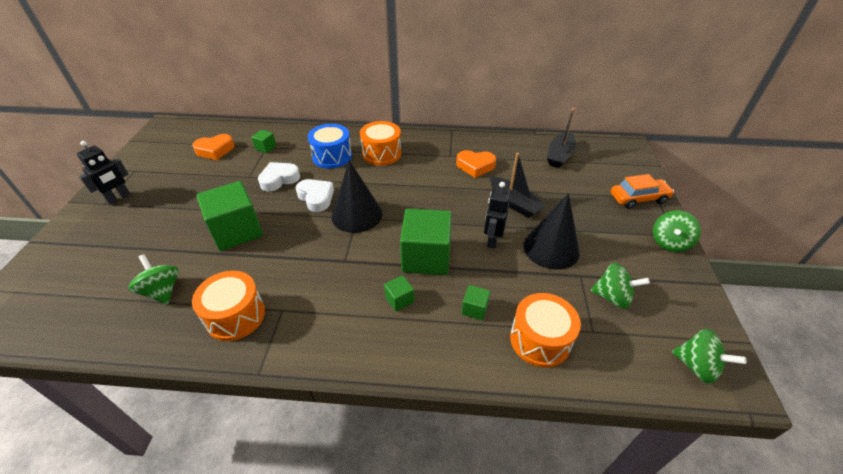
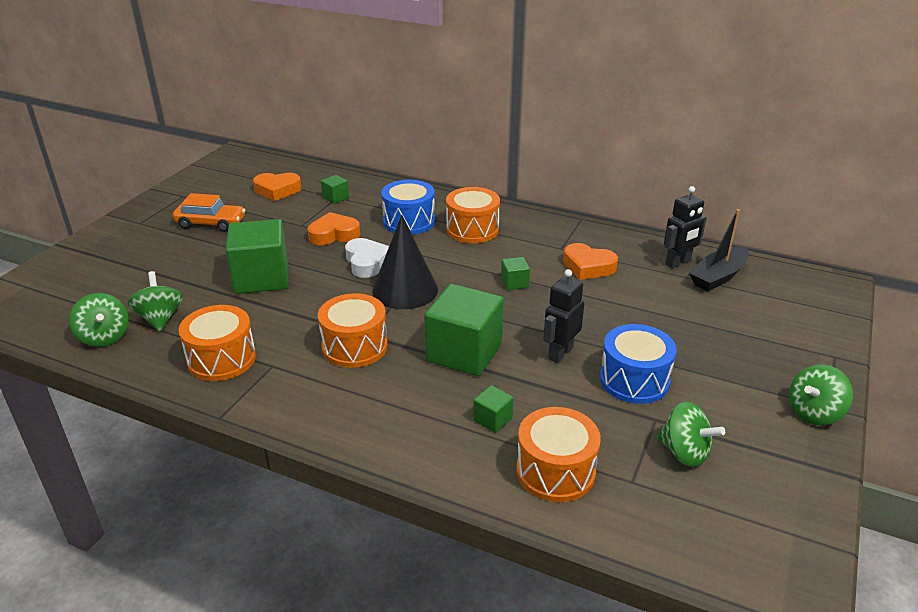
camera: 20 degrees right, 10 degrees down
(119, 198) = (156, 220): black robot -> black robot (678, 263)
(279, 179) = (334, 234): white heart -> orange heart
(341, 274) = (354, 346): none -> orange drum
(399, 300) = (407, 388): green cube -> green cube (514, 283)
(514, 203) = (615, 319): black boat -> none
(551, 248) = (634, 380): black cone -> blue drum
(638, 198) = (804, 351): orange car -> orange car (211, 223)
(697, 366) = (752, 555): green spinning top -> green spinning top (104, 337)

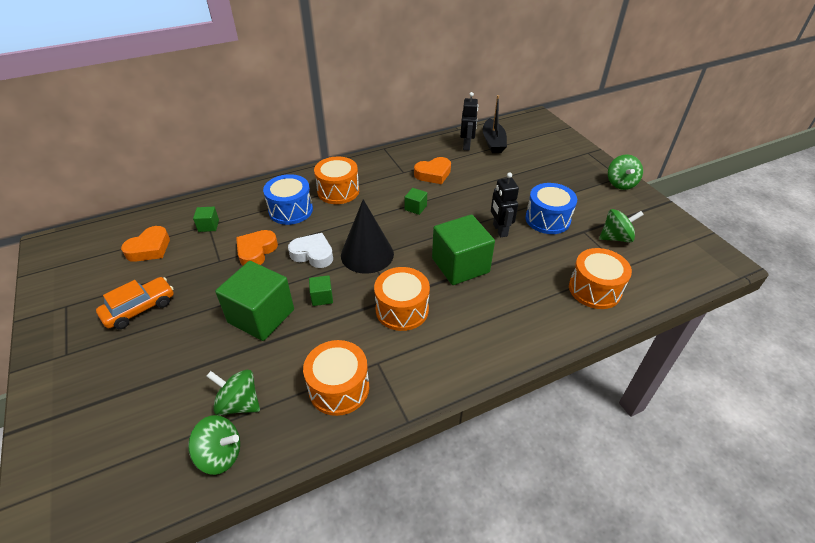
camera: 50 degrees left, 10 degrees up
(492, 419) = (532, 288): green cube -> green cube (322, 297)

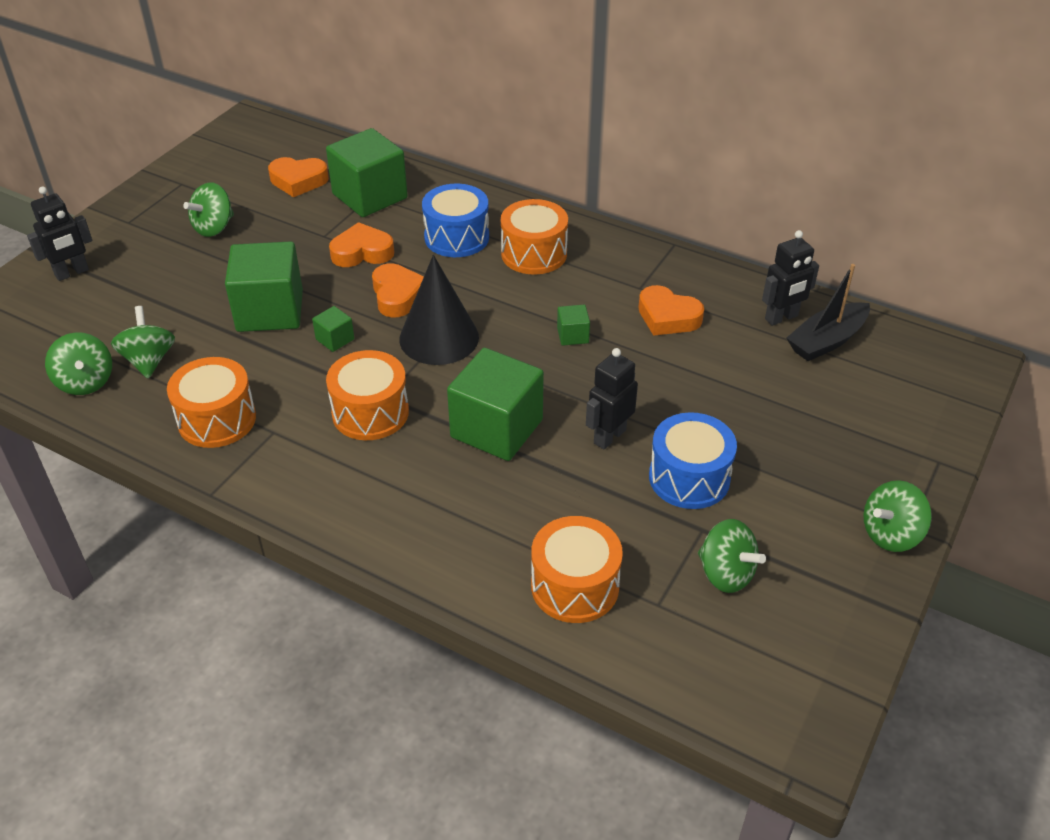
camera: 55 degrees right, 0 degrees up
(79, 414) = (72, 273): none -> black robot
(140, 308) = (214, 227): orange car -> green spinning top
(208, 226) = (370, 196): green cube -> green cube, size x2.27
(313, 254) = (398, 295): white heart -> orange heart

